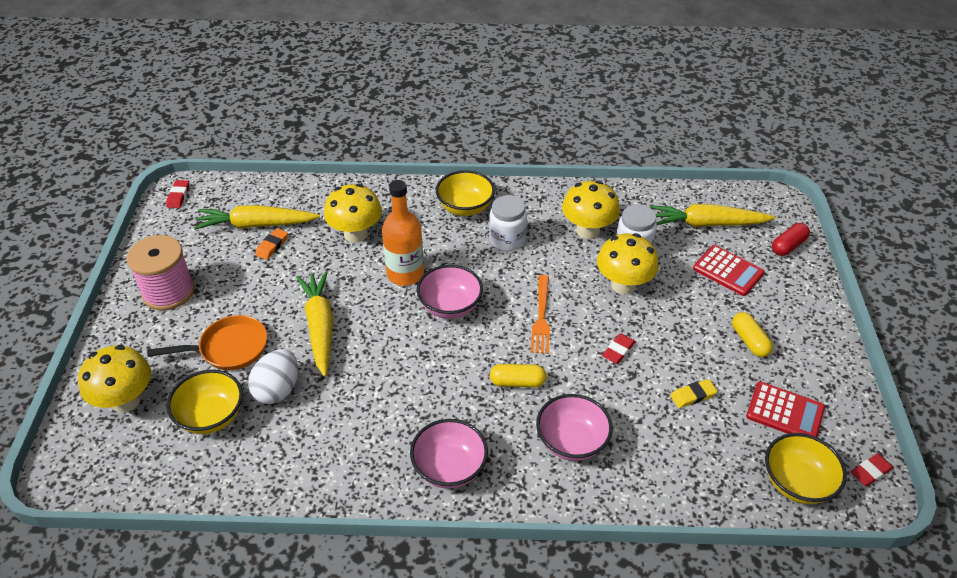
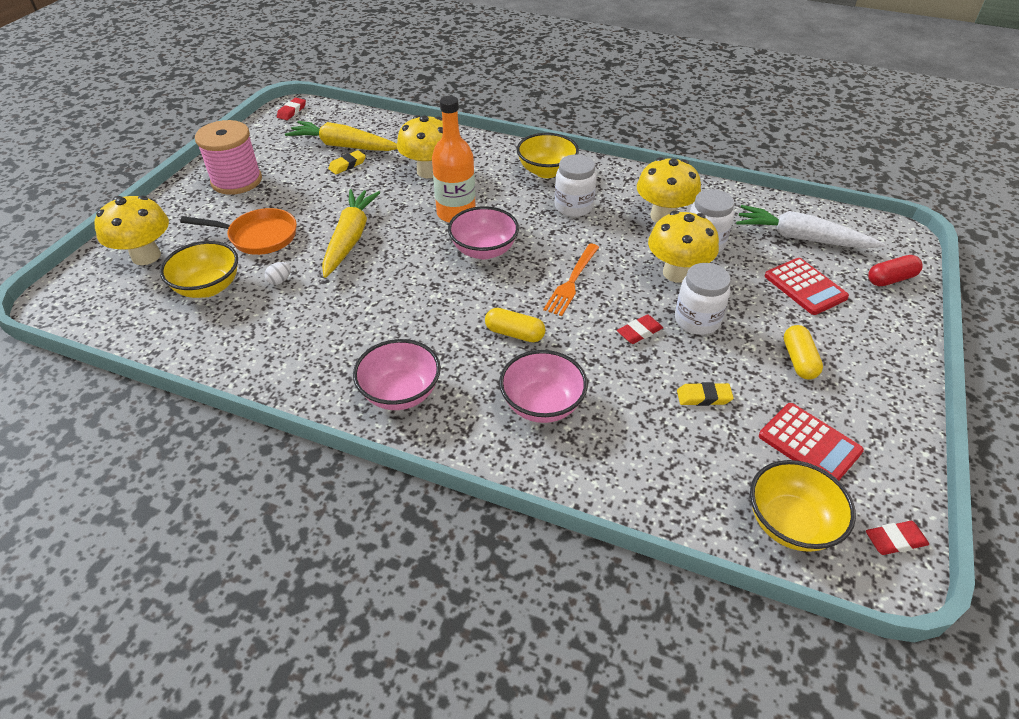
camera: 20 degrees right, 0 degrees up
(272, 246) = (347, 165): orange eraser -> yellow eraser
(278, 390) = (280, 281): white egg -> white egg, size x0.45
(658, 326) = (697, 320): none -> white jar
(707, 224) = (801, 238): yellow carrot -> white carrot

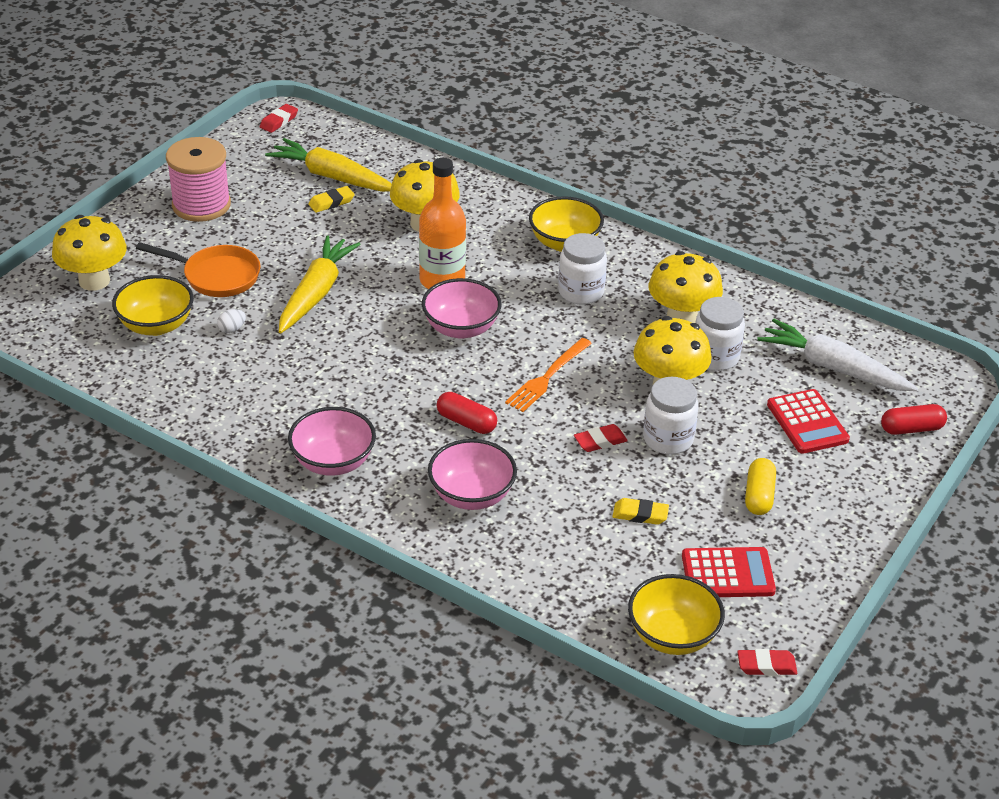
camera: 10 degrees right, 5 degrees down
(514, 333) = (466, 422): yellow capsule -> red capsule
(809, 444) = (727, 574): red calculator -> red calculator turned 60 degrees counterclockwise

